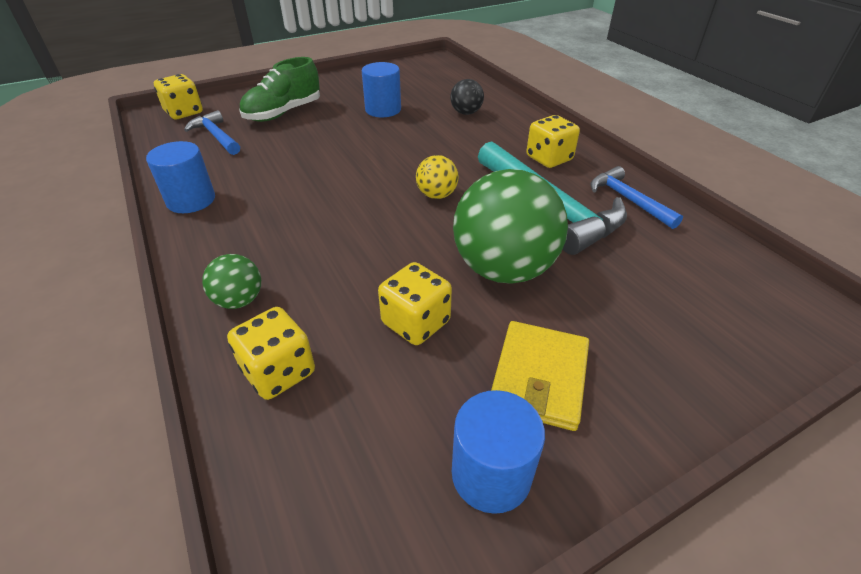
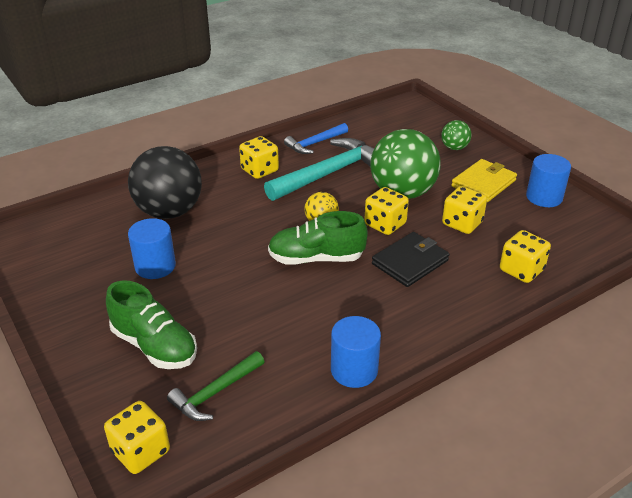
camera: 95 degrees left, 5 degrees down
(216, 136) = (215, 393): blue hammer -> green hammer
(239, 300) = (472, 301): green ball -> green ball (454, 148)
(339, 256) = (410, 262): none -> black wallet
(369, 188) = (316, 258): none -> green shoe
(425, 243) = (385, 224): none -> yellow dice
(466, 113) = (169, 212): black ball -> black ball, size x2.12
(539, 377) = (483, 183): yellow wallet -> yellow wallet turned 60 degrees counterclockwise

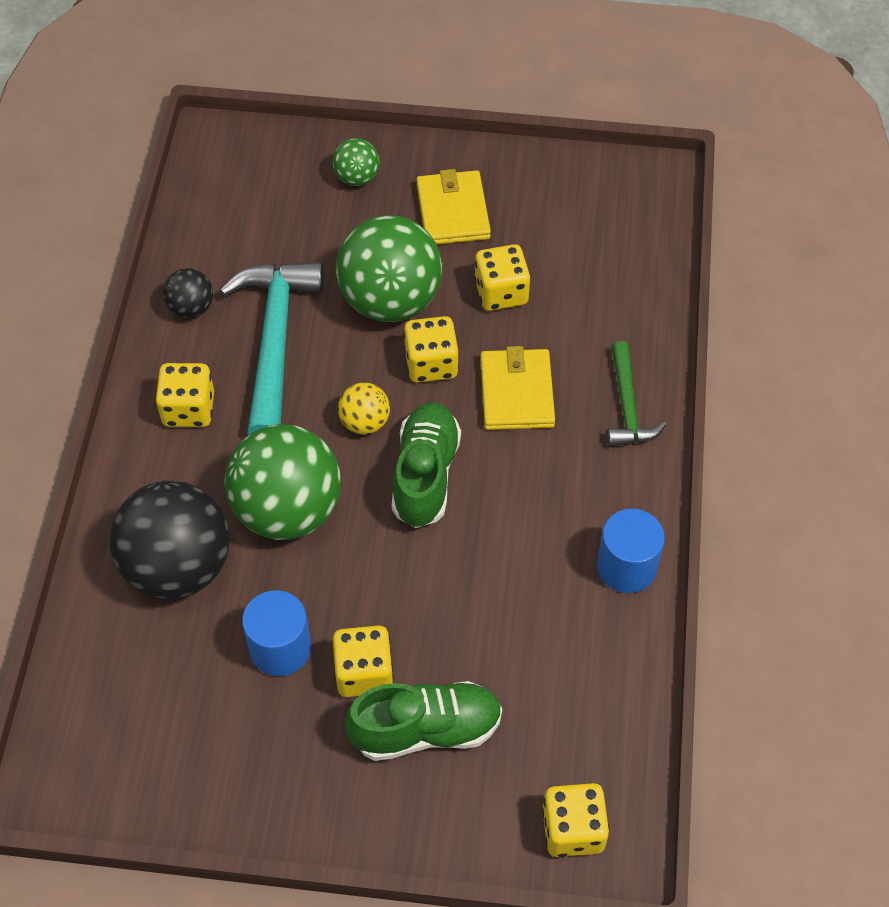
camera: 50 degrees left, 20 degrees up
(215, 393) = (549, 713): green hammer -> green hammer (627, 407)
(239, 226) = (288, 510): none -> green ball
(314, 143) = (191, 308): blue hammer -> black ball
(316, 258) = (425, 475): green shoe -> green shoe turned 150 degrees clockwise
(410, 262) = (517, 392): black wallet -> yellow wallet
(521, 270) = (622, 308): yellow dice -> yellow dice (364, 673)
(544, 197) = (532, 182): blue cylinder -> none

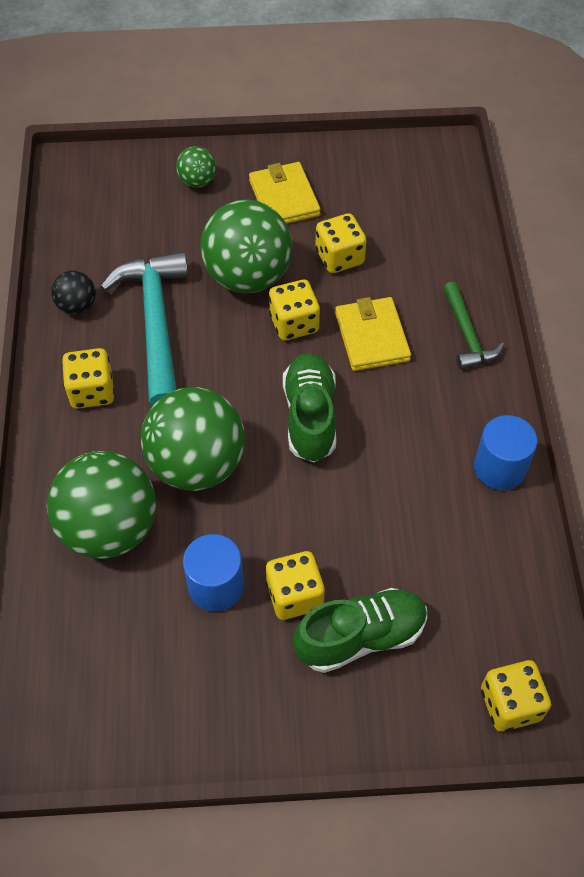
camera: 10 degrees left, 0 degrees up
(178, 567) = (109, 528): black ball -> green ball
(364, 422) = (248, 380): yellow ball -> none

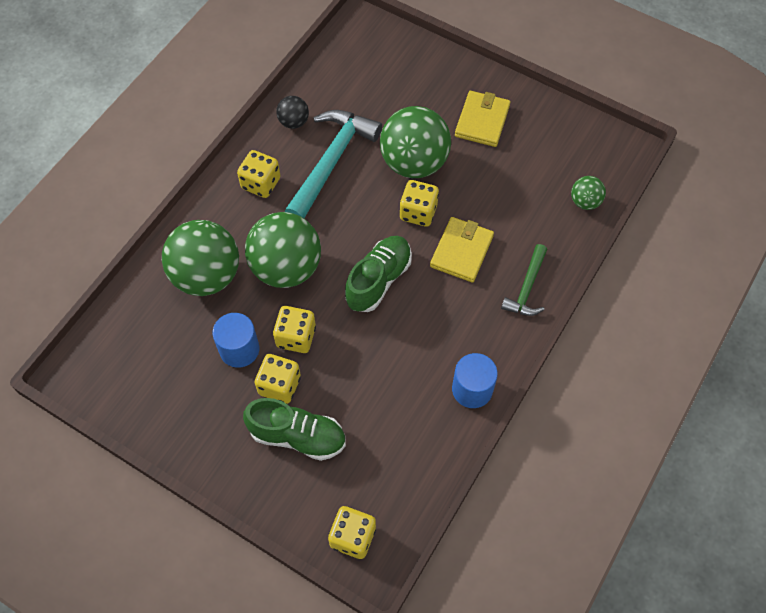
camera: 35 degrees right, 5 degrees up
(197, 181) = (434, 77): green ball -> green ball (585, 201)
(339, 257) = (485, 184): yellow dice -> yellow dice (296, 337)

